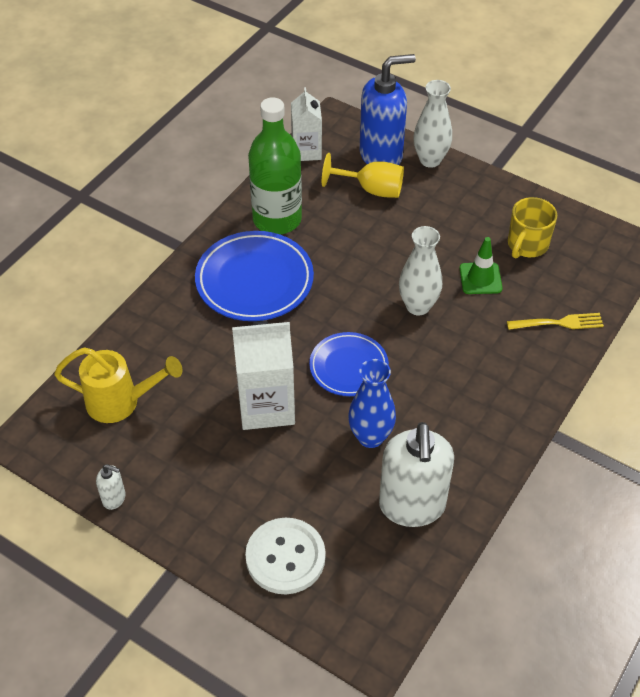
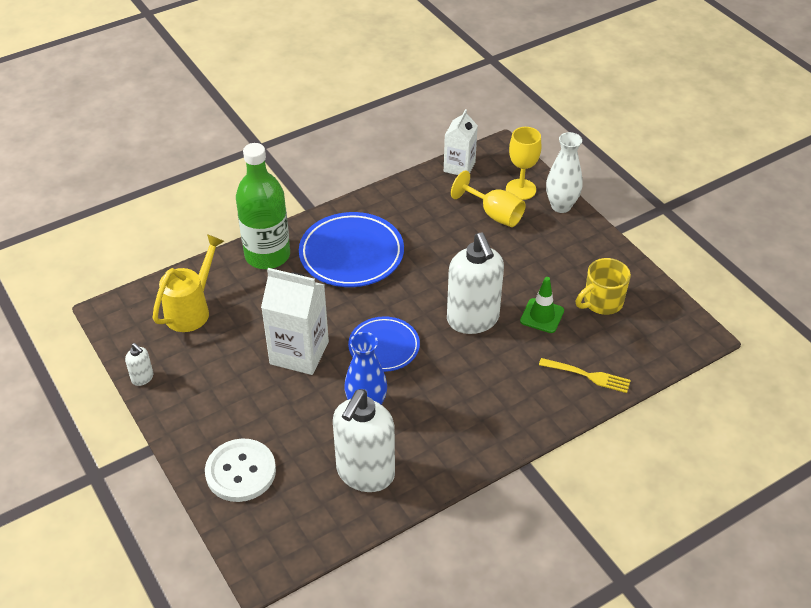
camera: 25 degrees right, 5 degrees down
(121, 402) = (192, 310): yellow watering can -> yellow watering can turned 90 degrees counterclockwise
(277, 219) = (400, 213): green bottle -> green bottle (267, 255)
(381, 155) = (521, 189): blue soap dispenser -> yellow goblet
(418, 306) = (473, 319): white vase -> white soap dispenser

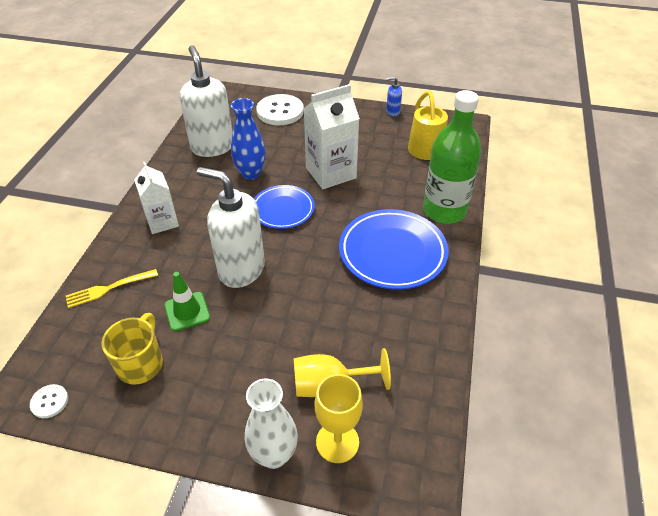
camera: 135 degrees right, 0 degrees up
(142, 378) = (392, 112): white soap dispenser -> blue soap dispenser
(459, 167) = (429, 418): white carton -> white carton (162, 222)
(678, 318) = (49, 402): none -> white button

